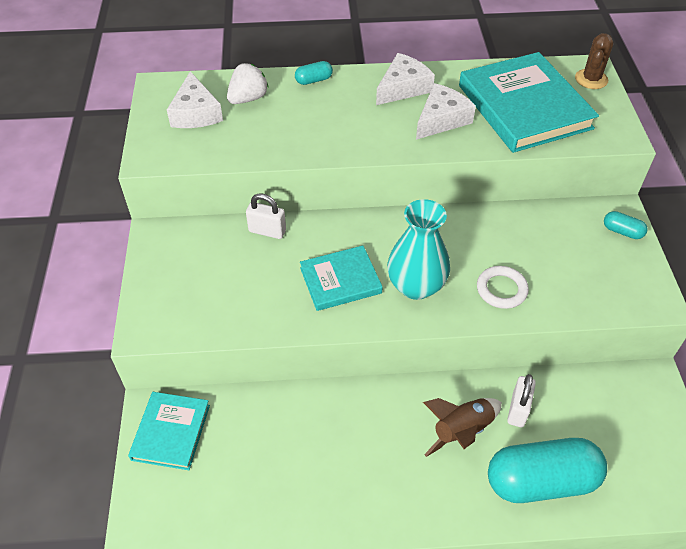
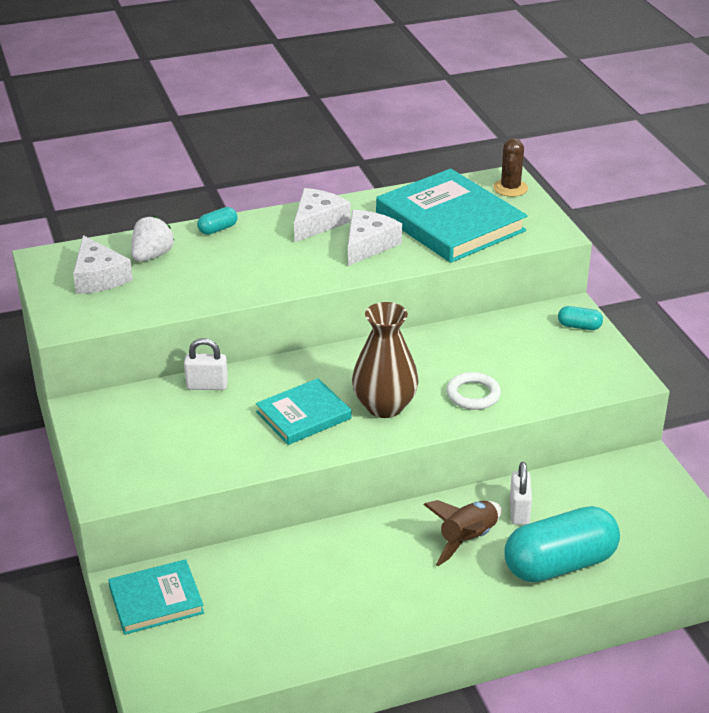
camera: 15 degrees left, 15 degrees down
(171, 432) = (156, 600): turquoise book -> turquoise book turned 75 degrees clockwise
(416, 286) = (384, 406): turquoise vase -> brown vase

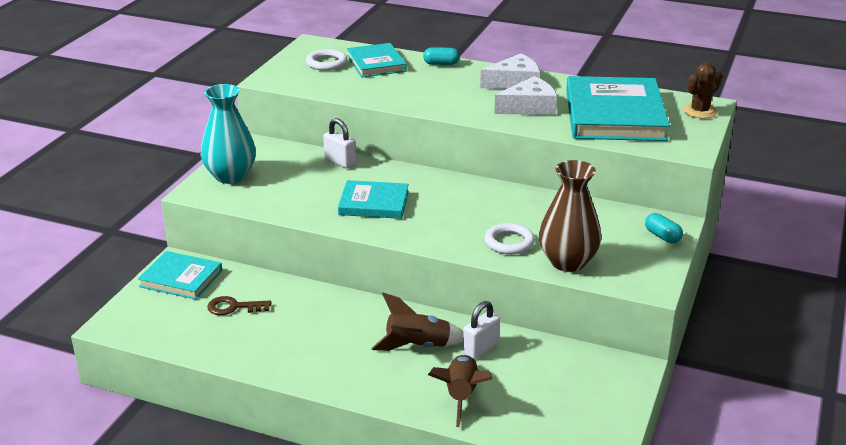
camera: 40 degrees right, 5 degrees down
(98, 277) = (326, 63): white cheese -> white ring
(117, 457) = (230, 176): none -> turquoise vase
(152, 256) = (376, 63): white strawberry -> turquoise book
(253, 599) = (233, 307): none -> brown key
(384, 406) = (435, 222): brown vase -> brown vase (567, 262)
(559, 564) = (461, 396): turquoise capsule -> brown rocket

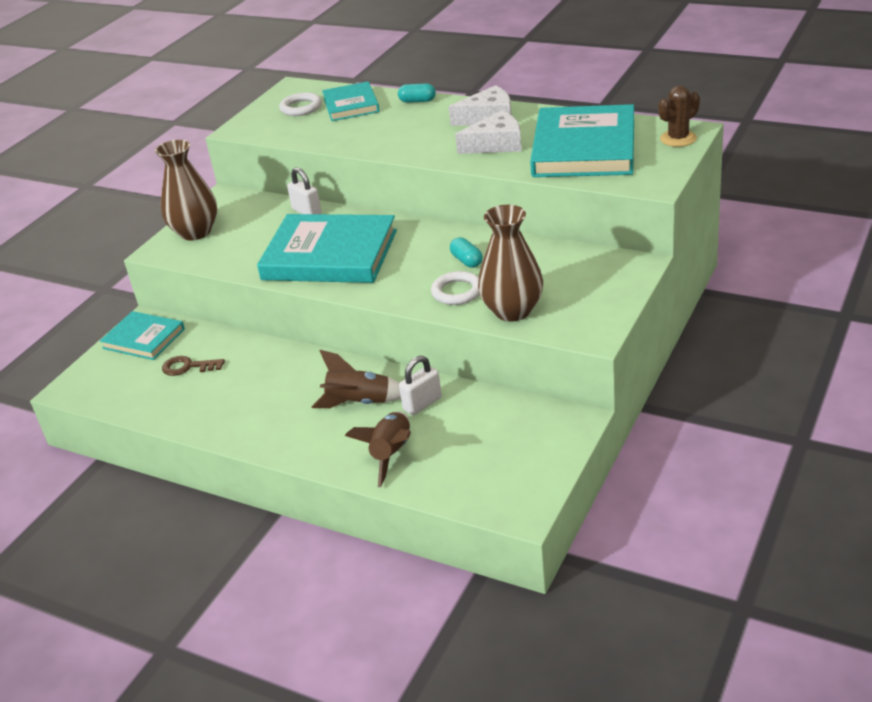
camera: 10 degrees right, 5 degrees up
(230, 176) = (195, 232): turquoise vase -> brown vase
(374, 203) = (330, 255): turquoise book -> turquoise book, size x1.78
(662, 236) = (620, 279): turquoise capsule -> turquoise capsule (467, 261)

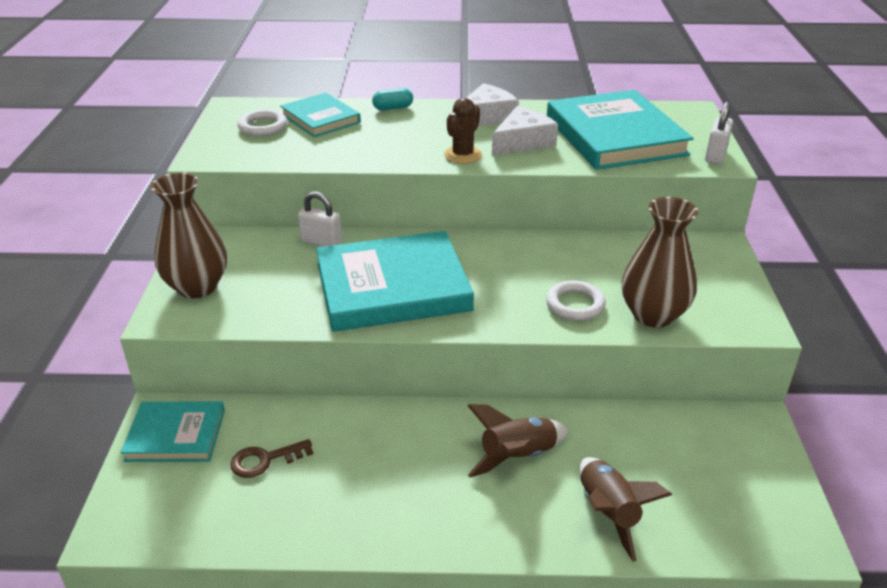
camera: 30 degrees left, 0 degrees up
(422, 404) = (588, 440): white padlock -> white padlock (715, 156)
(467, 261) = (552, 269): turquoise capsule -> none
(678, 139) = (692, 118): brown cactus -> brown cactus (463, 155)

